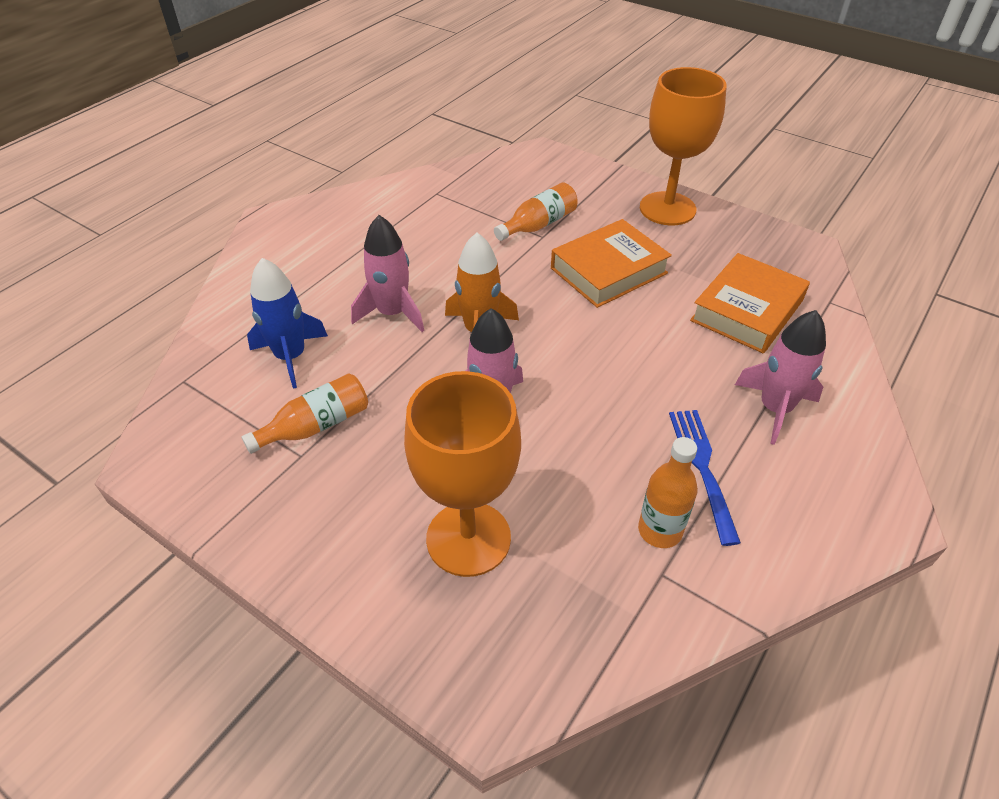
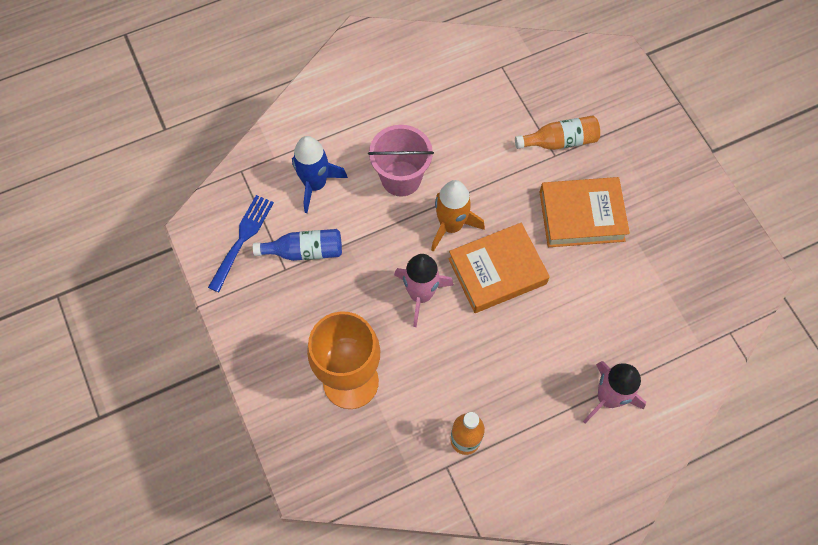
camera: 30 degrees right, 20 degrees up
(316, 425) = (304, 251): orange bottle -> blue bottle
(392, 313) = (401, 178): pink rocket -> pink bucket
(667, 209) = (677, 174): orange goblet -> none
(702, 467) = (524, 413): blue fork -> blue fork (242, 239)
(747, 310) = (658, 307): orange book -> orange book (497, 271)

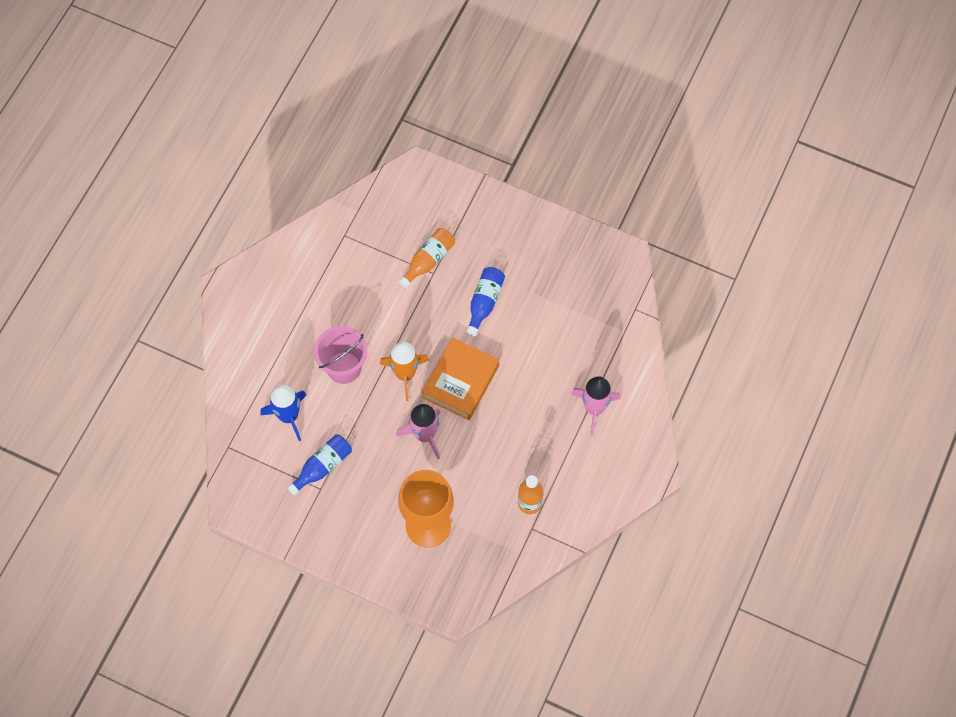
camera: 40 degrees left, 0 degrees up
(242, 239) = (273, 491): blue fork -> none
(581, 216) = (484, 302): orange book -> blue bottle

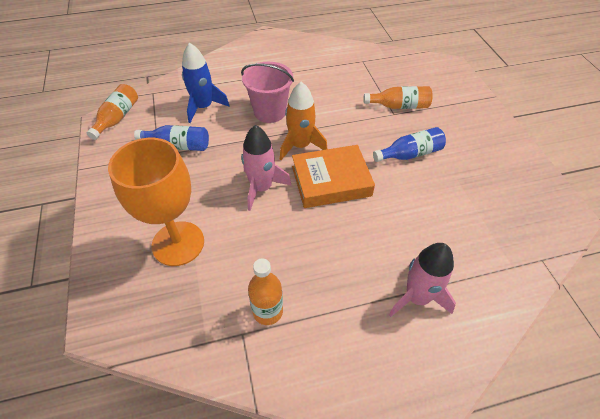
camera: 50 degrees right, 15 degrees down
(240, 495) = (117, 118): none -> orange bottle

